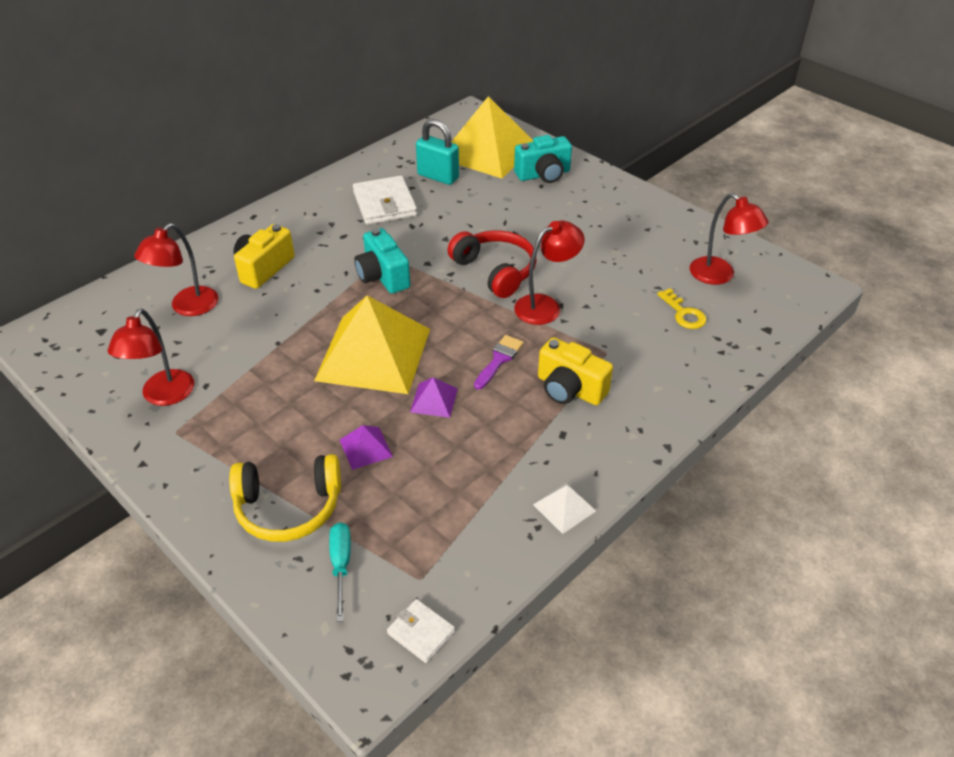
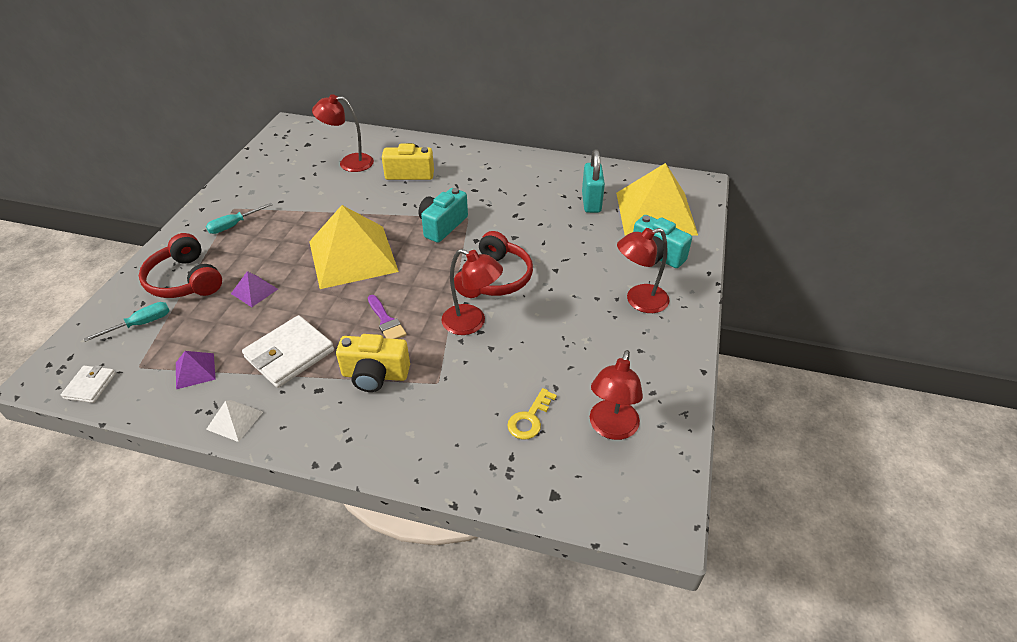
camera: 60 degrees right, 0 degrees up
(163, 396) = (262, 190): red lamp -> red lamp (639, 301)
(215, 439) = (234, 225): none -> turquoise screwdriver
(288, 507) = (185, 280): yellow headphones -> red headphones
(385, 204) = (529, 192): white wallet -> white wallet (289, 354)
(434, 400) = (320, 304): purple pyramid -> purple pyramid (195, 370)
(499, 360) = (386, 321): purple brush -> purple brush turned 60 degrees clockwise
(569, 389) = (375, 375): yellow camera -> yellow camera turned 90 degrees counterclockwise

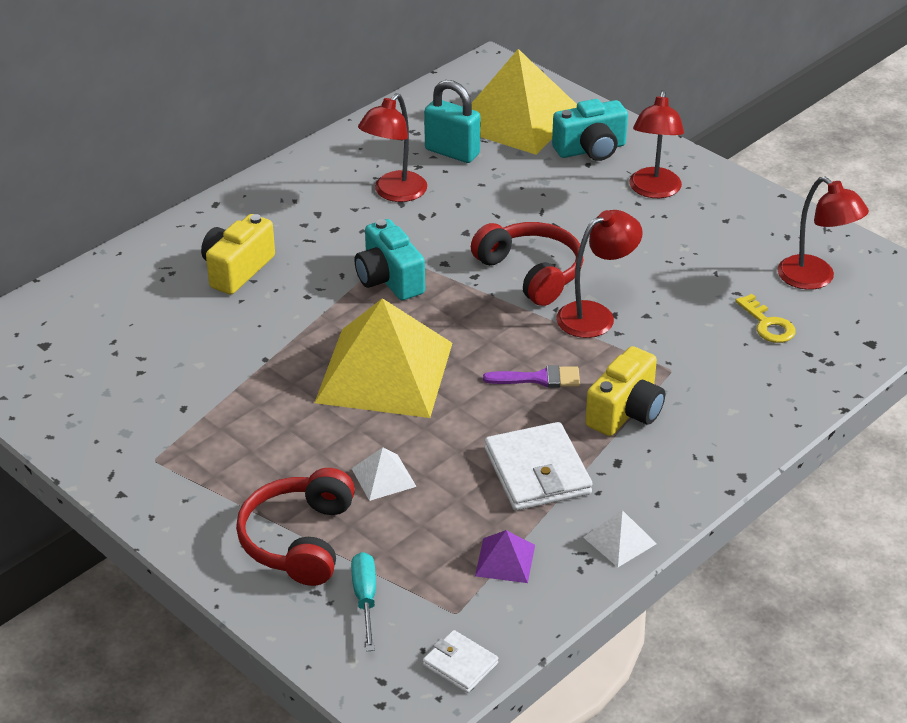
camera: 60 degrees left, 5 degrees down
(185, 280) = (299, 540): red headphones -> red headphones turned 105 degrees clockwise
(234, 225) = (203, 467): turquoise screwdriver -> none
(254, 291) = (383, 477): purple pyramid -> white pyramid
(349, 163) = (147, 317): red lamp -> red lamp (394, 193)

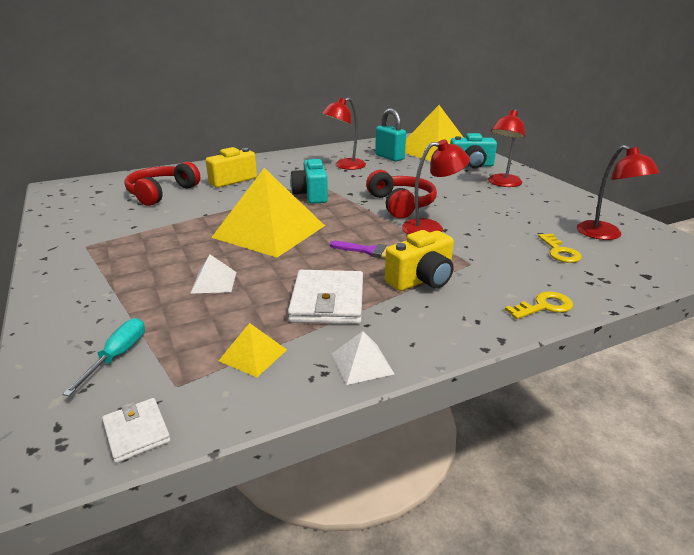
camera: 20 degrees right, 10 degrees down
(299, 540) = (117, 306): red headphones -> red headphones (161, 193)
(505, 560) = (253, 355): purple pyramid -> yellow pyramid
(772, 419) = (544, 306): none -> yellow key

